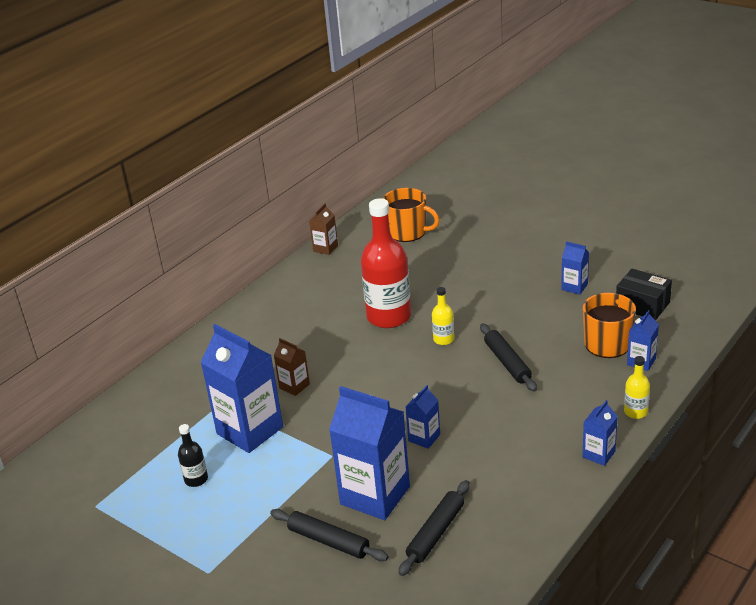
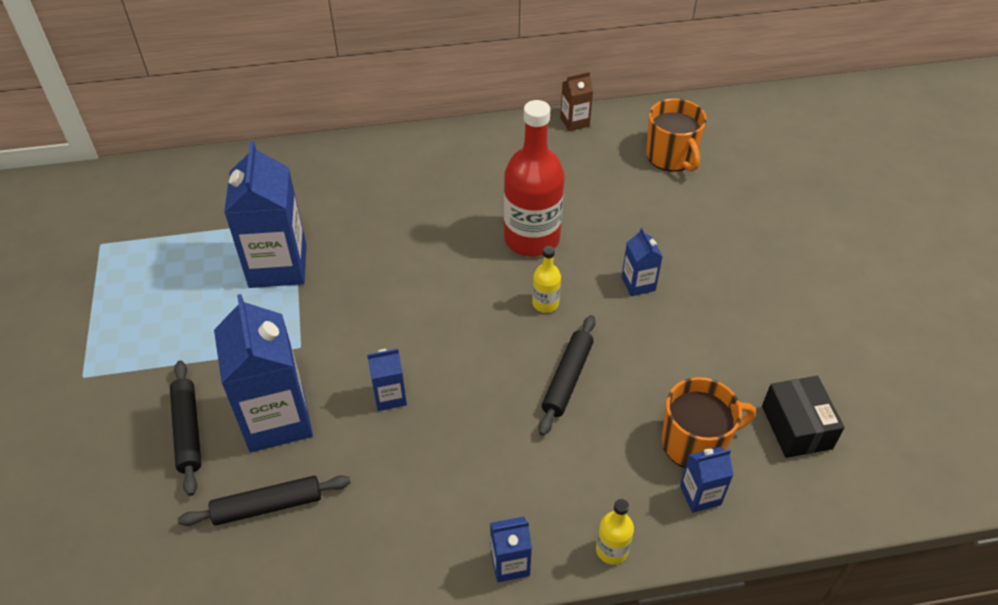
camera: 40 degrees right, 15 degrees up
(196, 479) = (185, 280): black bottle -> none
(294, 386) = (364, 249): brown carton -> none
(574, 287) = (752, 345): blue carton -> blue carton (638, 284)

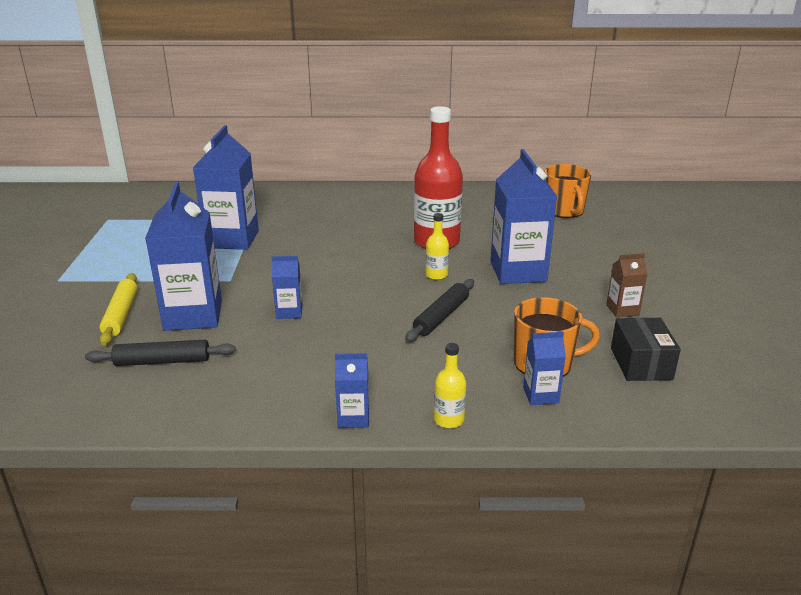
camera: 10 degrees right, 20 degrees down
(188, 431) = (121, 315): black rolling pin -> yellow rolling pin
(574, 122) = (490, 189): brown carton -> brown carton (622, 310)
(638, 284) = (518, 272): blue carton -> blue carton, size x2.09

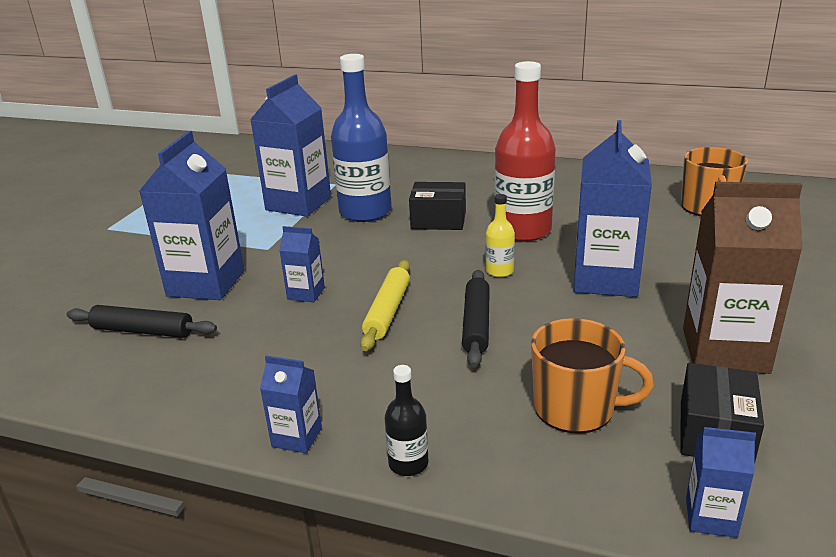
camera: 20 degrees right, 0 degrees up
(121, 315) = (138, 273): yellow rolling pin -> yellow rolling pin (388, 311)
(297, 240) = (365, 212): none -> blue bottle
(364, 241) = (438, 220): none -> black box
(441, 316) = (476, 324): black rolling pin -> black rolling pin turned 45 degrees counterclockwise
(449, 420) = (408, 463): yellow bottle -> black bottle
(540, 395) = (547, 452): blue carton -> blue carton (711, 517)
(622, 310) = (725, 350): brown carton -> brown carton, size x2.09

